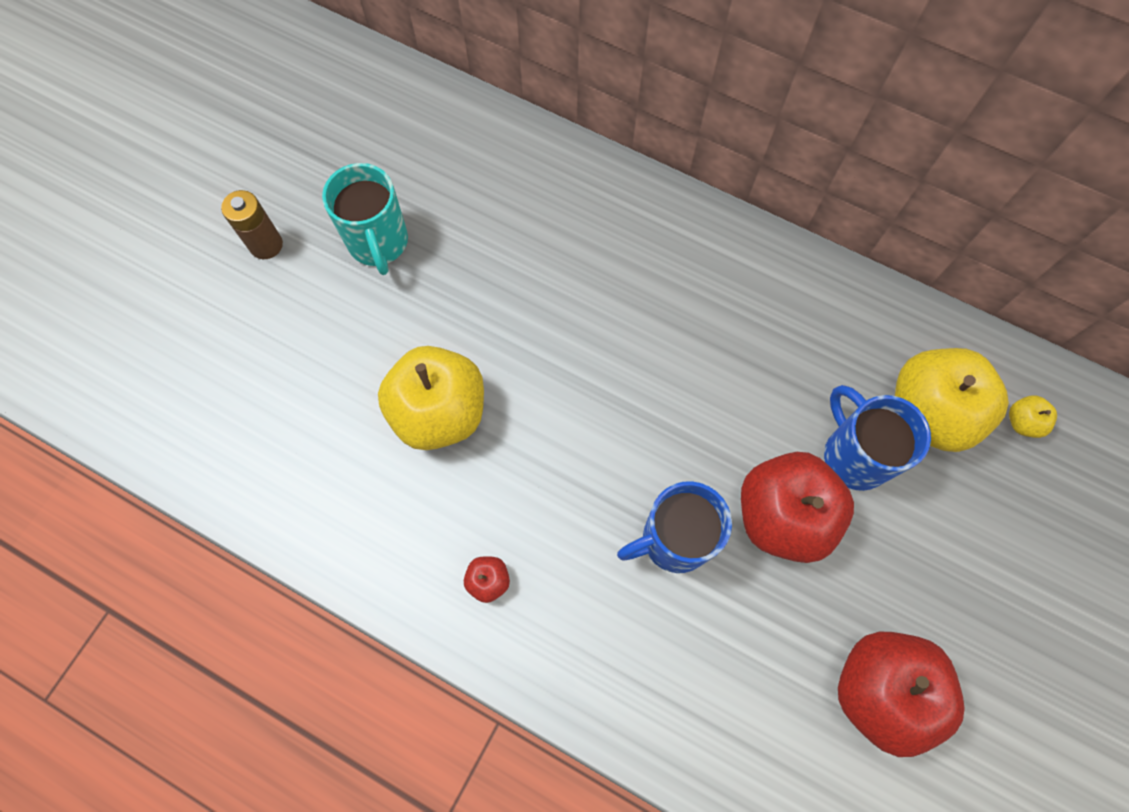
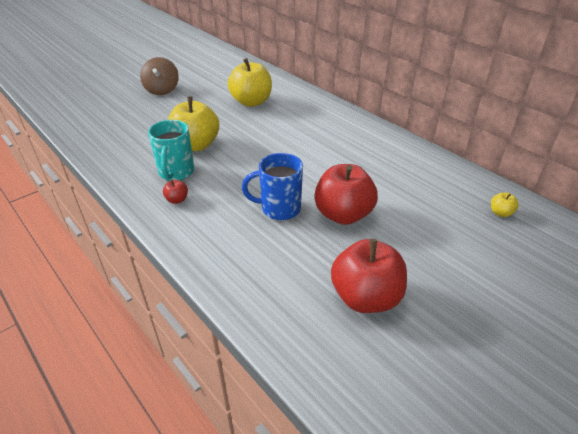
camera: 20 degrees right, 30 degrees down
(266, 245) = (162, 90): brown battery -> brown spinning top
(378, 243) = (207, 97): turquoise mug -> turquoise mug (176, 173)
(854, 455) = (394, 203): blue mug -> none
(929, 412) = (445, 197): yellow apple -> yellow apple (251, 102)

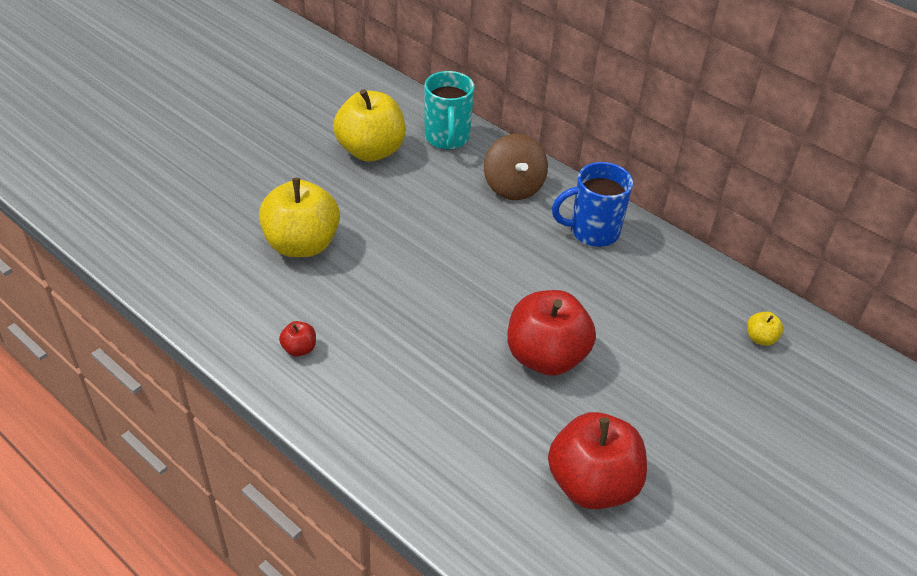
camera: 10 degrees left, 5 degrees up
(162, 90) = (215, 131): brown spinning top -> brown spinning top (513, 187)
(176, 173) = (284, 299): turquoise mug -> turquoise mug (447, 138)
(279, 209) = (453, 354): blue mug -> blue mug (592, 231)

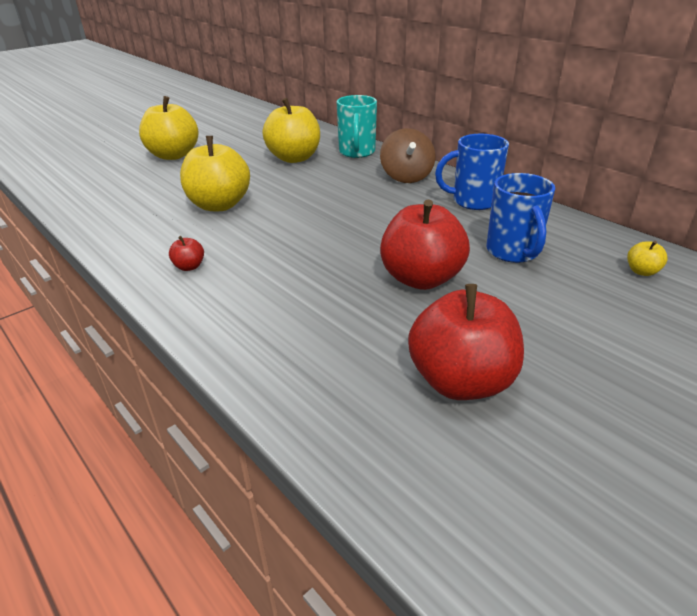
camera: 10 degrees right, 10 degrees down
(213, 146) = (173, 155): none -> yellow apple
(636, 314) = (513, 252): none -> blue mug

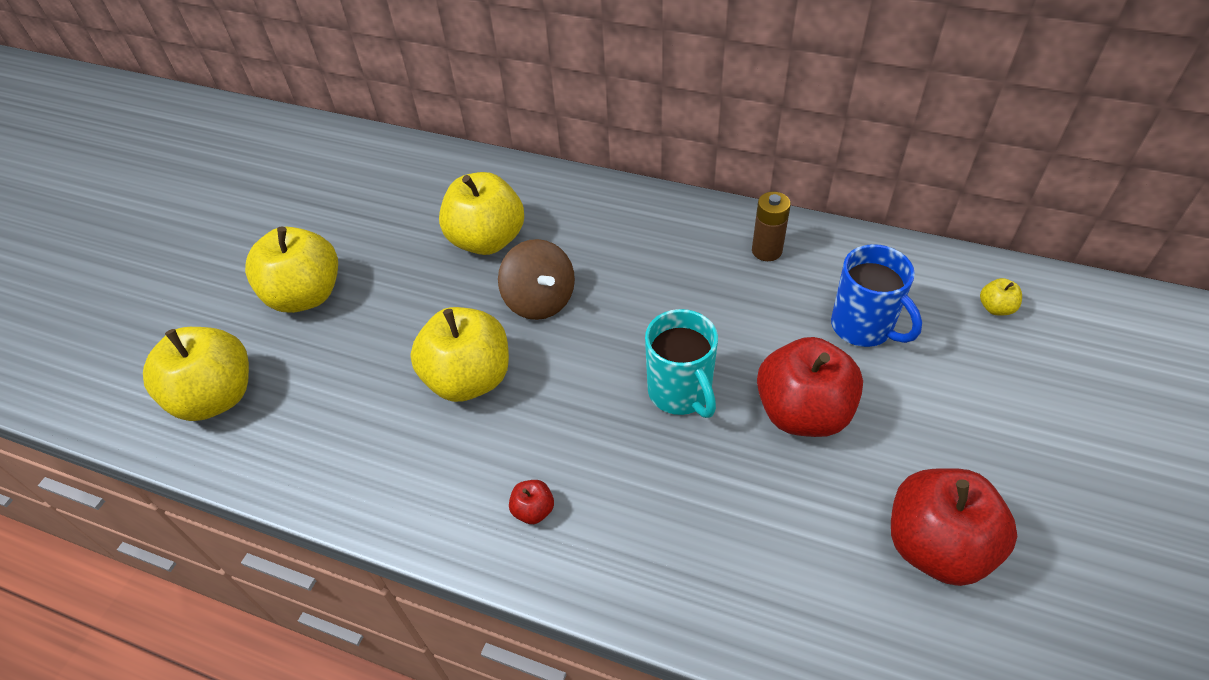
camera: 25 degrees left, 15 degrees up
(85, 178) = (216, 397): none -> yellow apple
(357, 152) = (561, 198): turquoise mug -> turquoise mug (681, 393)
(406, 176) = (659, 229): brown spinning top -> brown spinning top (540, 300)
(473, 201) = (766, 251): blue mug -> brown battery

